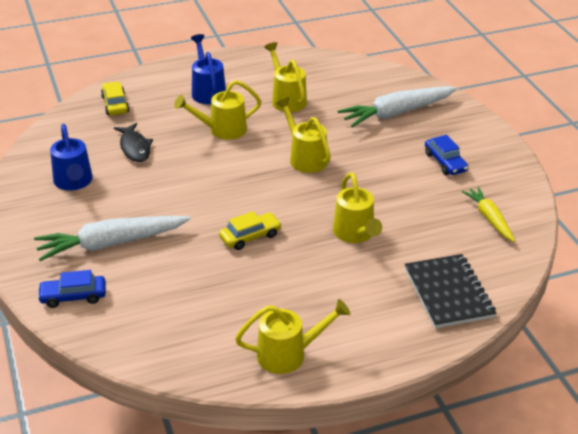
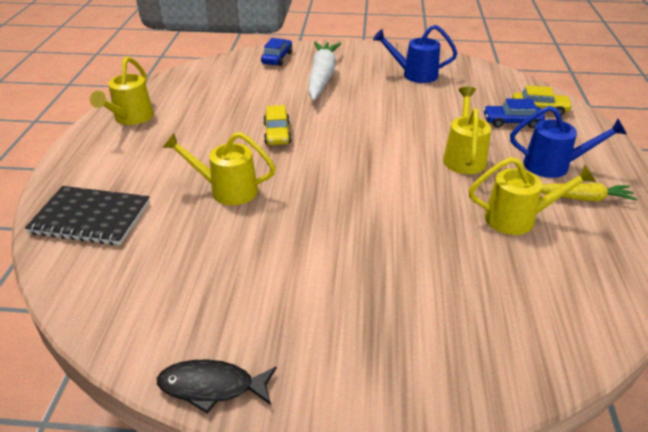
camera: 115 degrees right, 0 degrees up
(135, 148) = (453, 106): black fish -> black fish (212, 387)
(305, 158) = (379, 197): yellow watering can -> none
(396, 113) = (443, 312): white carrot -> none
(445, 162) = (294, 313): blue car -> blue car (512, 122)
(489, 218) = (156, 302): yellow carrot -> yellow carrot (582, 198)

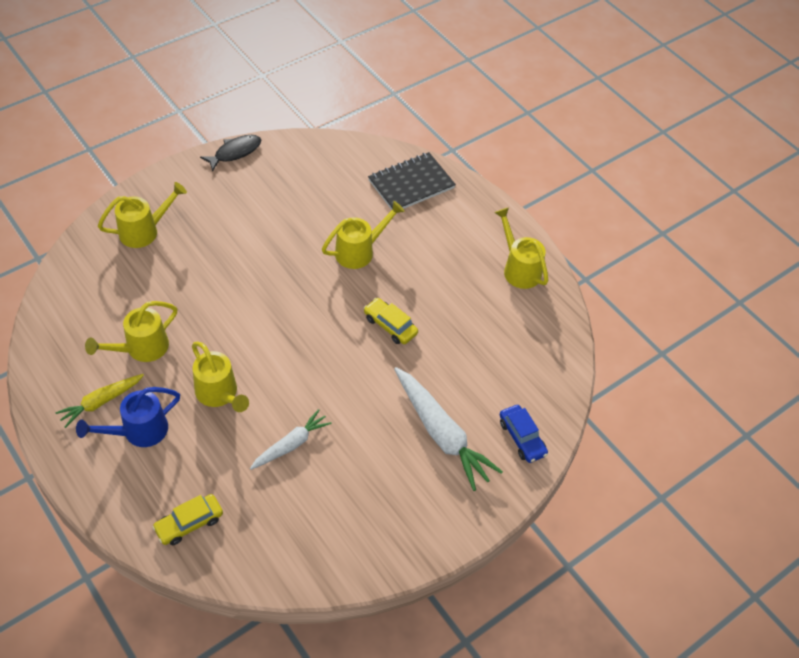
camera: 135 degrees right, 15 degrees up
(414, 74) = (357, 506): blue watering can -> none
(430, 111) = (291, 444): none -> white carrot
(437, 340) = (144, 231): none -> yellow watering can
(512, 122) = (205, 479): blue car -> none

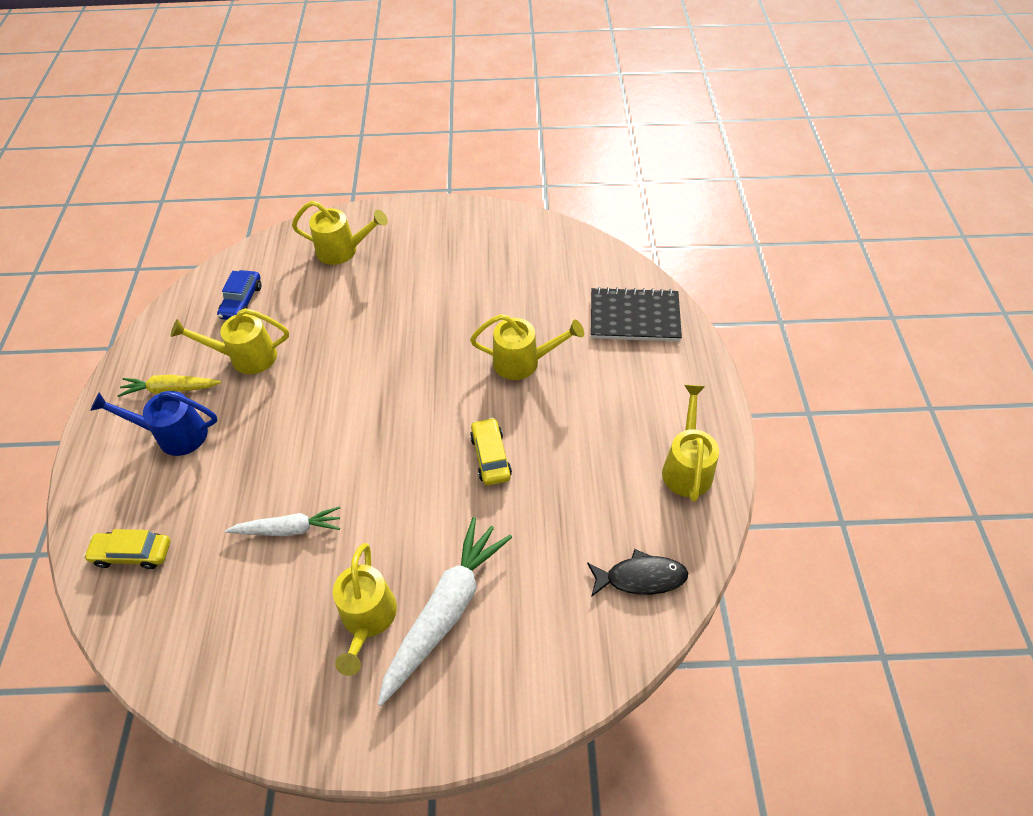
camera: 40 degrees right, 0 degrees up
(219, 394) = (271, 438): yellow watering can -> yellow watering can (367, 619)
(235, 152) = (483, 213): black fish -> black fish (641, 577)
(441, 434) = (446, 611): white carrot -> white carrot turned 150 degrees counterclockwise
(522, 438) = (533, 674): blue car -> blue car (242, 301)

